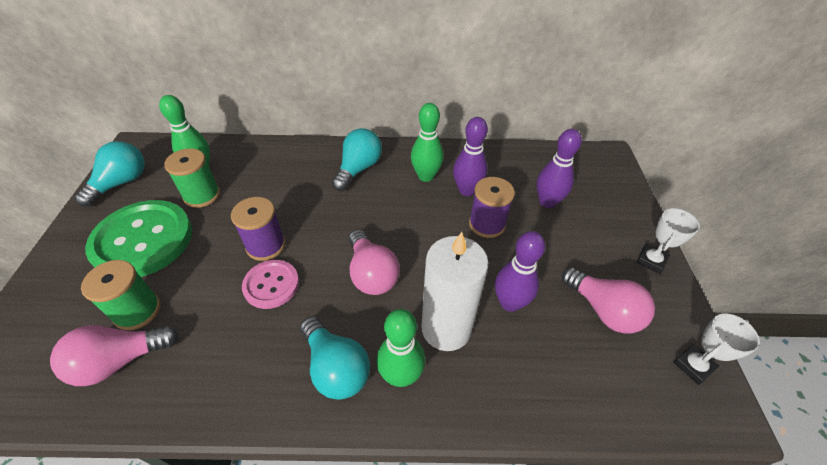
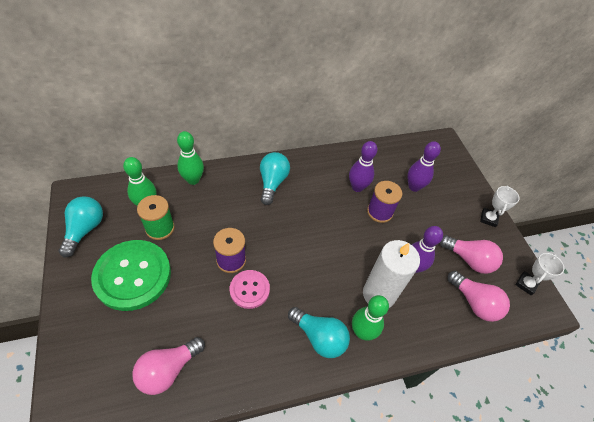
camera: 20 degrees left, 5 degrees up
(137, 311) = (160, 331): green spool -> none
(371, 274) = (316, 266): pink light bulb -> pink light bulb (474, 302)
(426, 176) = (324, 180): green bowling pin -> green bowling pin (193, 180)

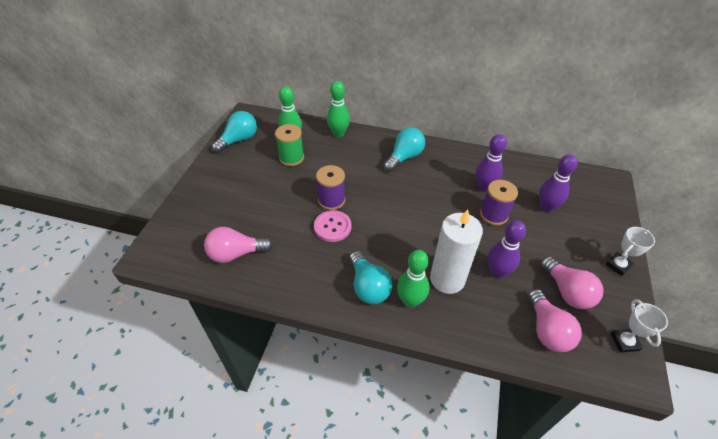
camera: 35 degrees right, 5 degrees down
(133, 275) = (252, 182): green button -> none
(526, 284) = (624, 342): white trophy -> white trophy turned 75 degrees counterclockwise

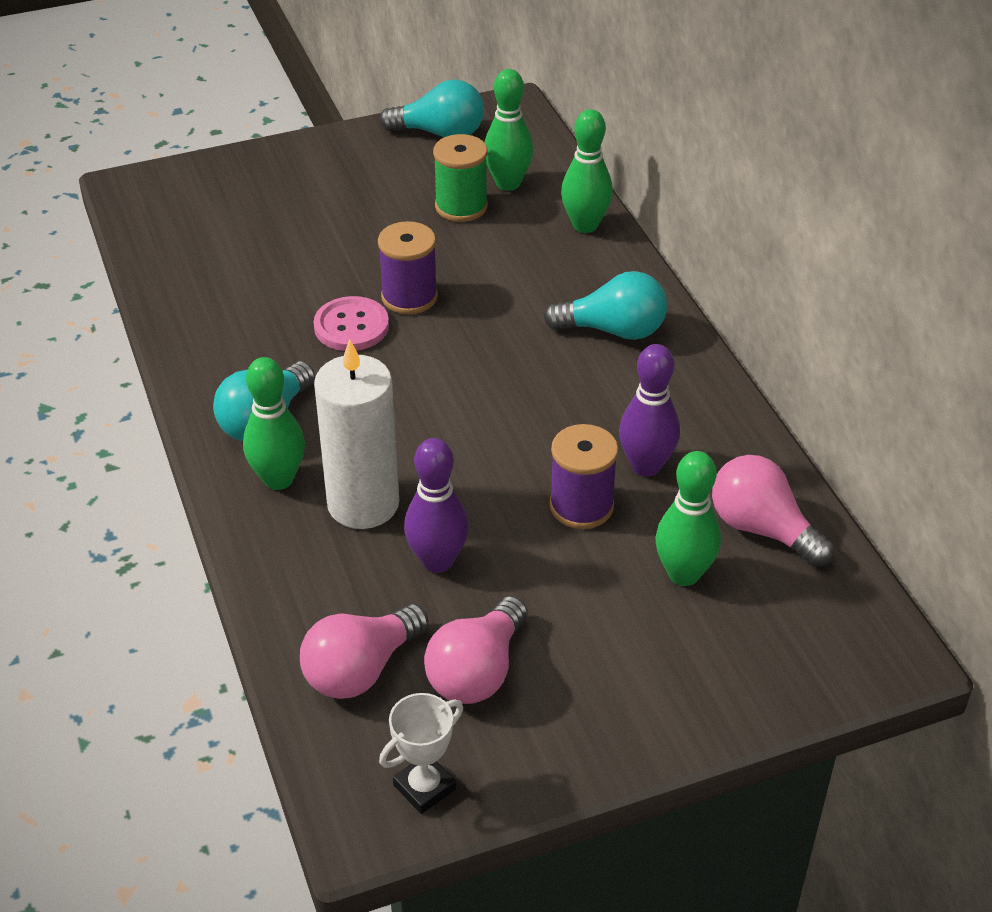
camera: 55 degrees right, 5 degrees down
(236, 254) = (205, 260): pink light bulb -> pink light bulb (762, 529)
(546, 207) = (683, 574): purple bowling pin -> green bowling pin
(618, 265) = (620, 731): white trophy -> none

